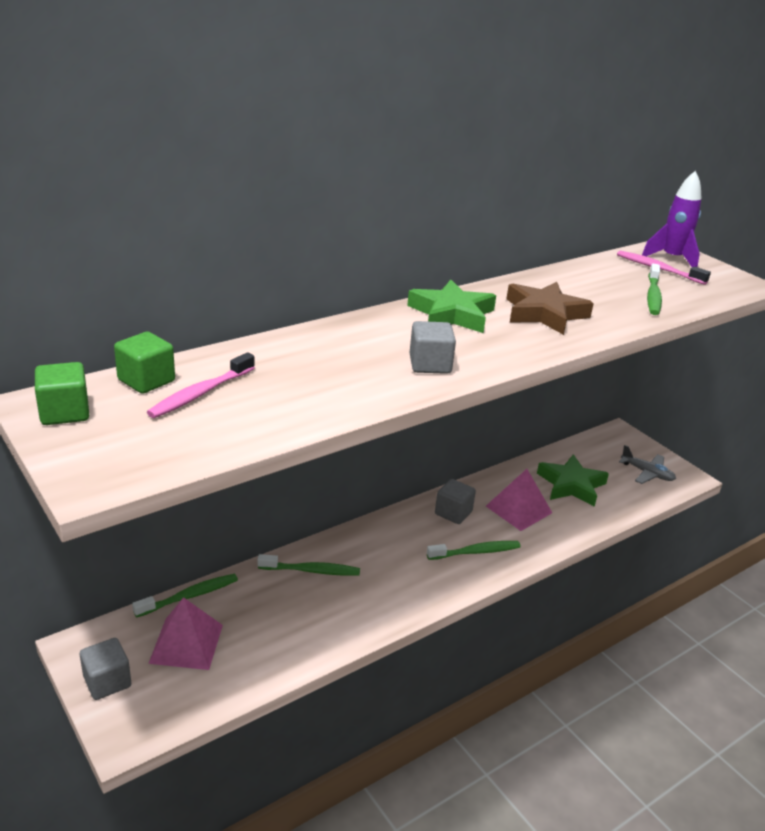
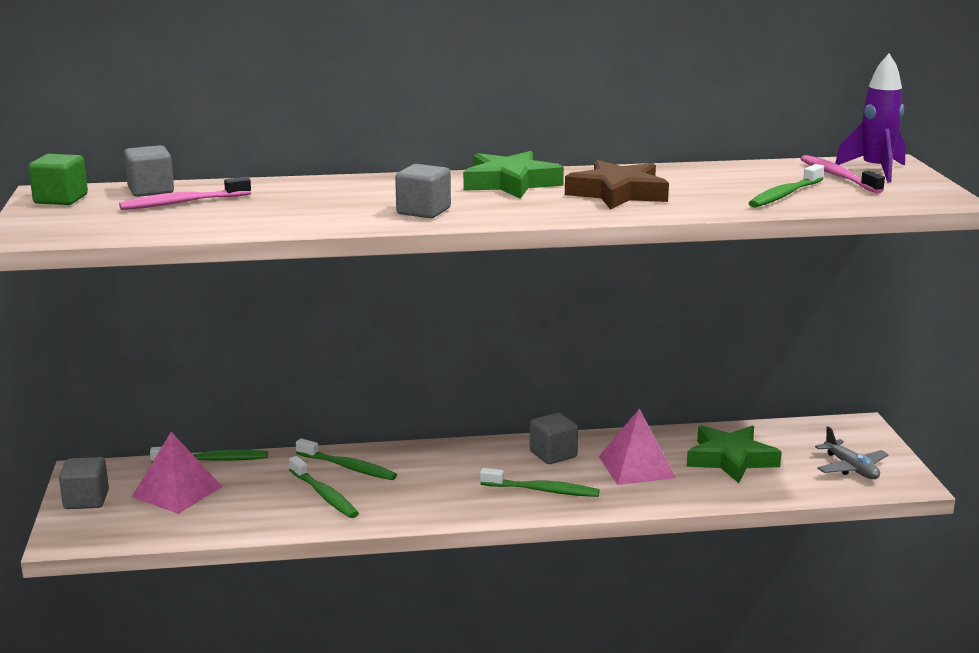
camera: 30 degrees right, 10 degrees down
(146, 380) = (151, 190): green cube -> grey cube
(317, 608) = (324, 495): none -> green toothbrush

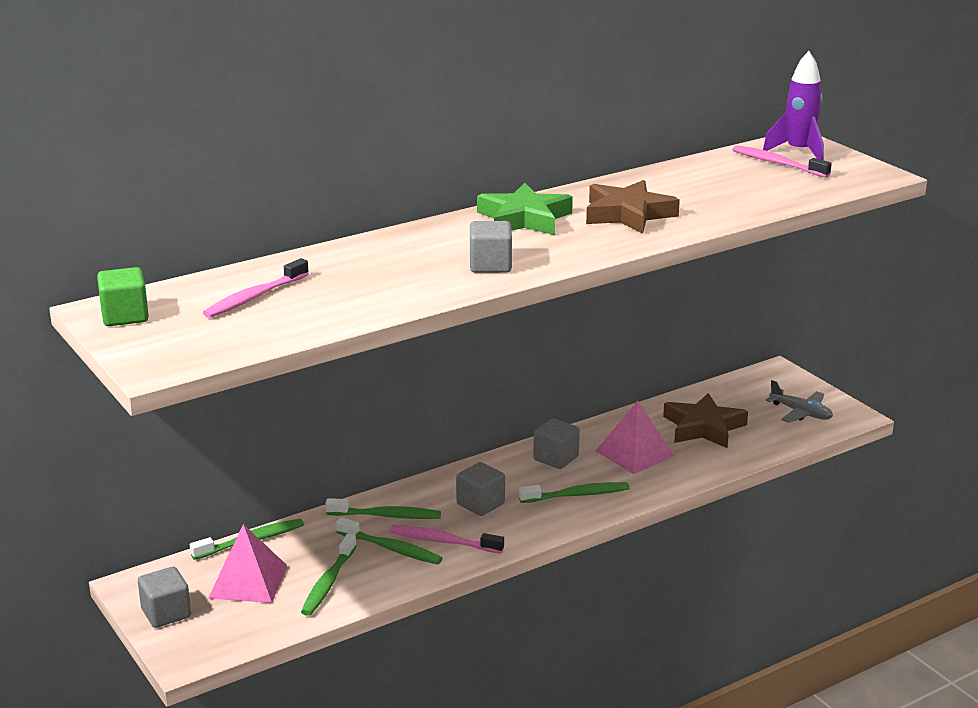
camera: 25 degrees left, 5 degrees up
(151, 190) = (201, 288): grey cube -> grey cube (480, 504)
(376, 500) = (443, 541): none -> pink toothbrush
(731, 459) = (703, 427): green star -> brown star
(784, 195) = (759, 192): green toothbrush -> green toothbrush (328, 582)

